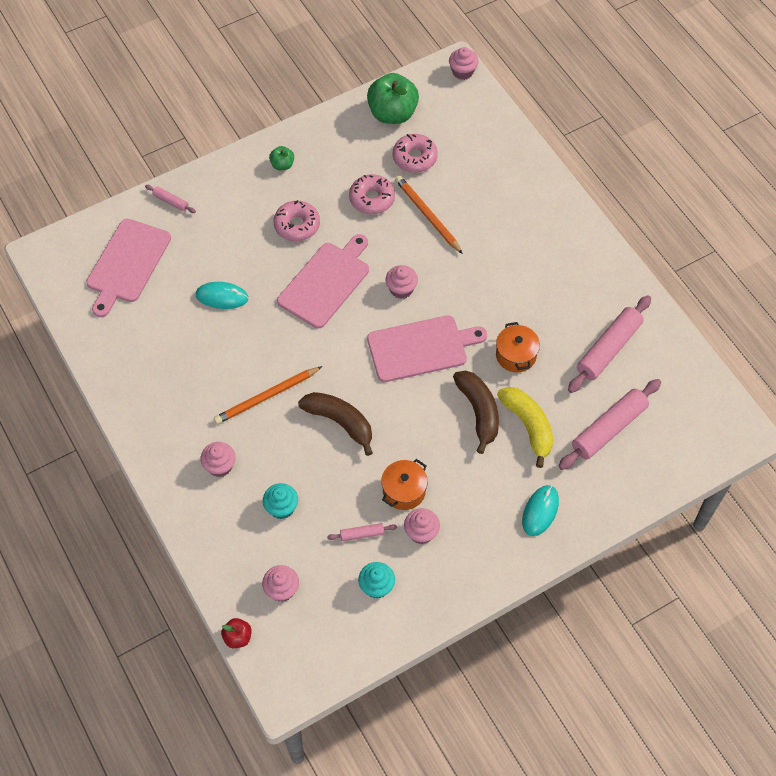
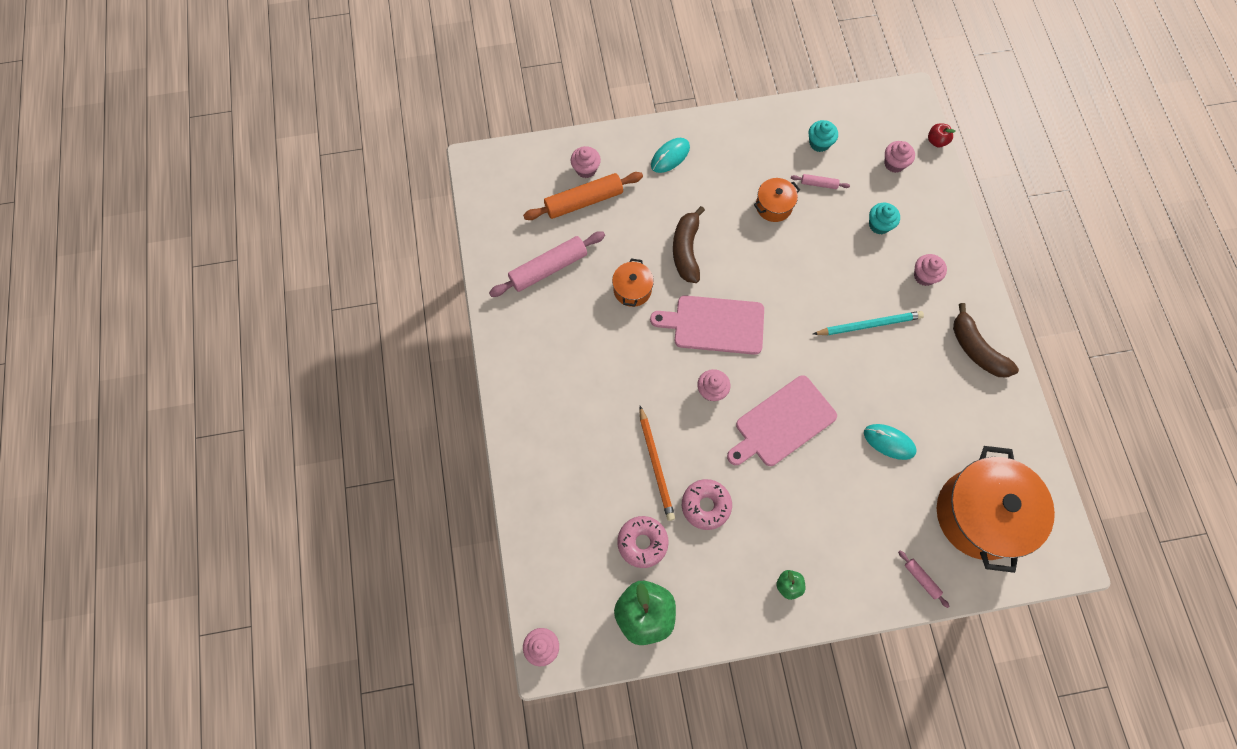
camera: 160 degrees left, 10 degrees up
(127, 264) = (980, 514): pink cutting board -> orange pot
(266, 397) = (869, 324): orange pencil -> turquoise pencil
(297, 225) = (793, 500): pink donut -> none
(340, 422) = (809, 280): brown banana -> brown banana (976, 349)
(421, 532) = (771, 170): pink cupcake -> pink cupcake (586, 169)
(528, 426) = (649, 224): yellow banana -> none
(609, 429) = (584, 201): pink rolling pin -> orange rolling pin

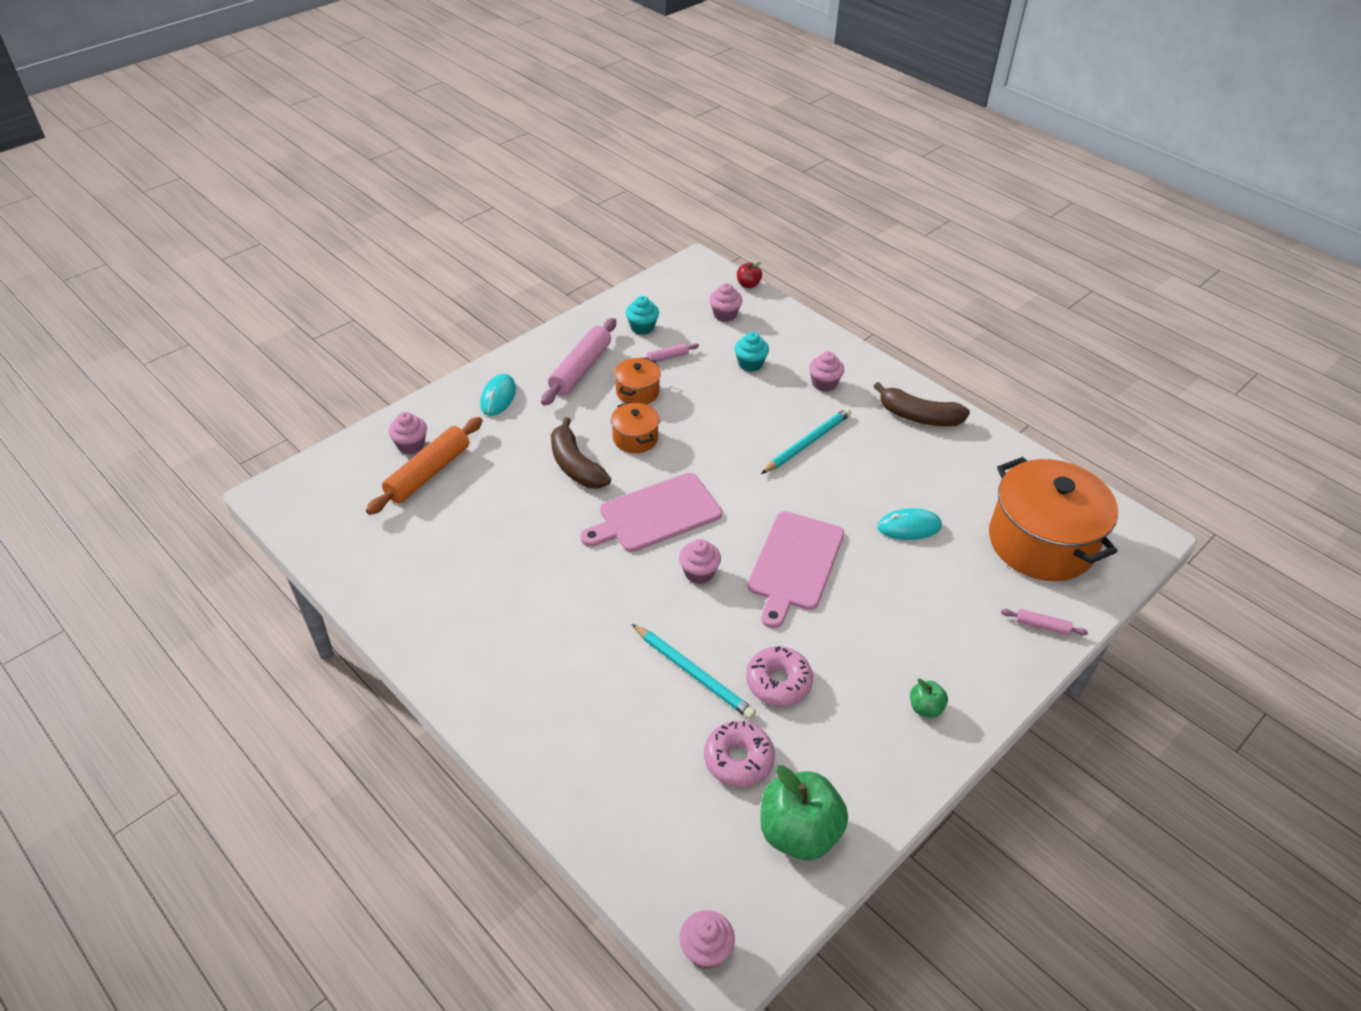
camera: 35 degrees left, 25 degrees down
(548, 268) = (429, 551): pink rolling pin -> pink rolling pin (580, 369)
(632, 289) = (542, 525): orange pot -> orange pot (635, 438)
(656, 465) = (693, 673): orange pencil -> turquoise pencil

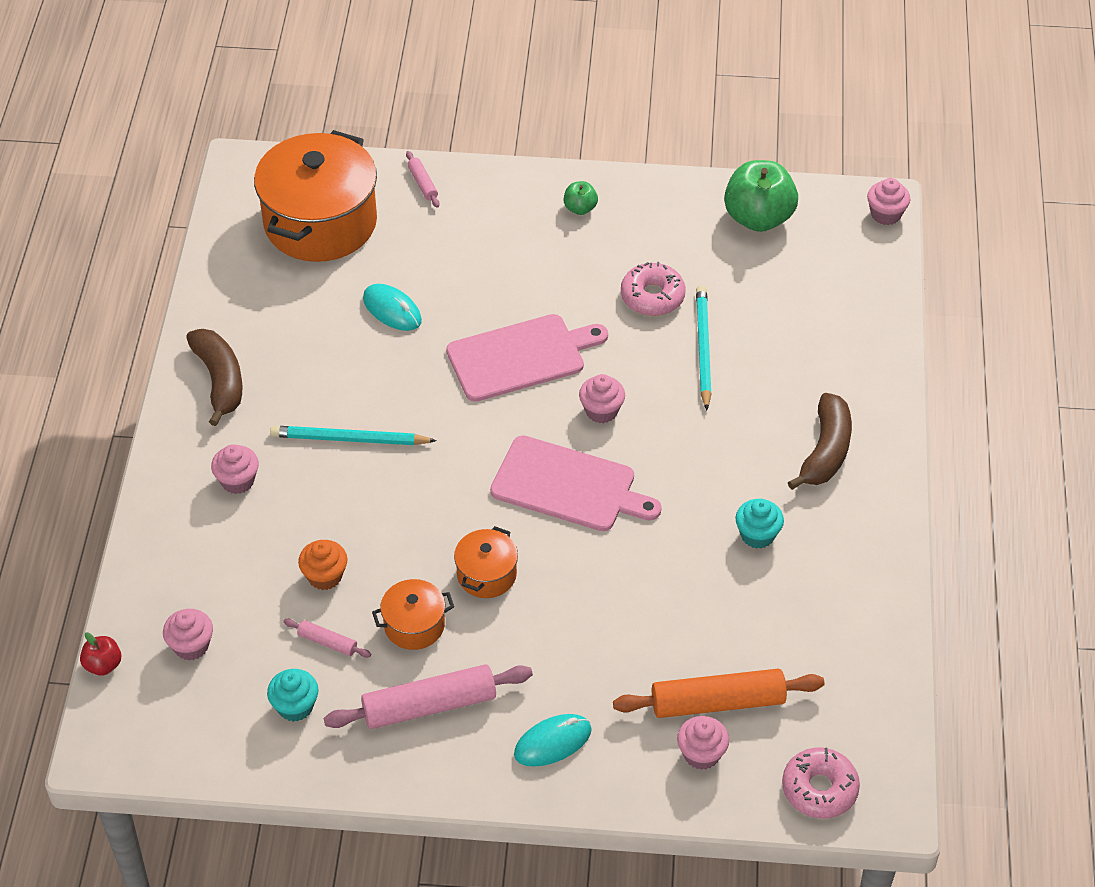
camera: 130 degrees left, 5 degrees up
(575, 465) = (575, 593): brown banana -> brown banana (825, 451)
(713, 379) = (325, 576): none -> orange cupcake
(738, 759) = (743, 278): pink donut -> pink donut (819, 789)
(750, 364) = (265, 562): turquoise cupcake -> turquoise cupcake (757, 535)

